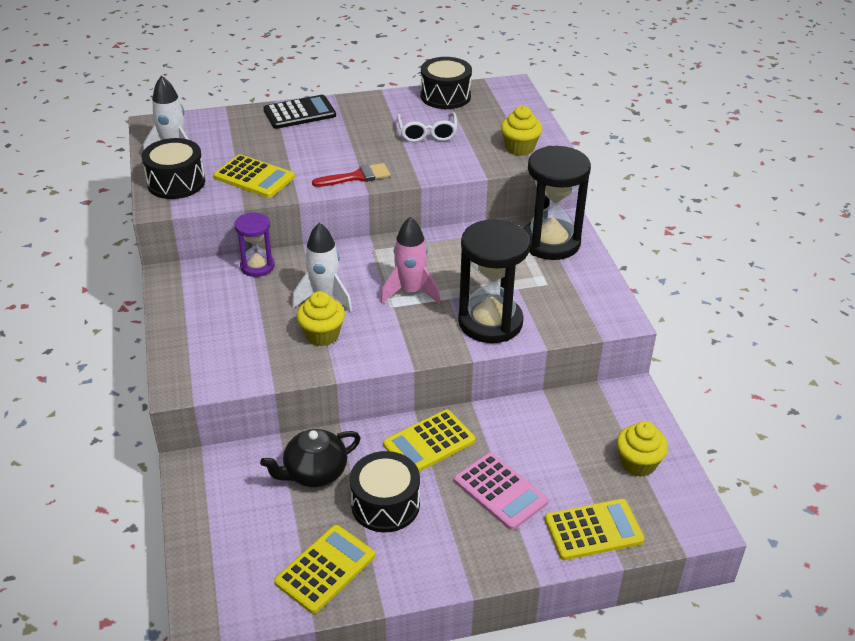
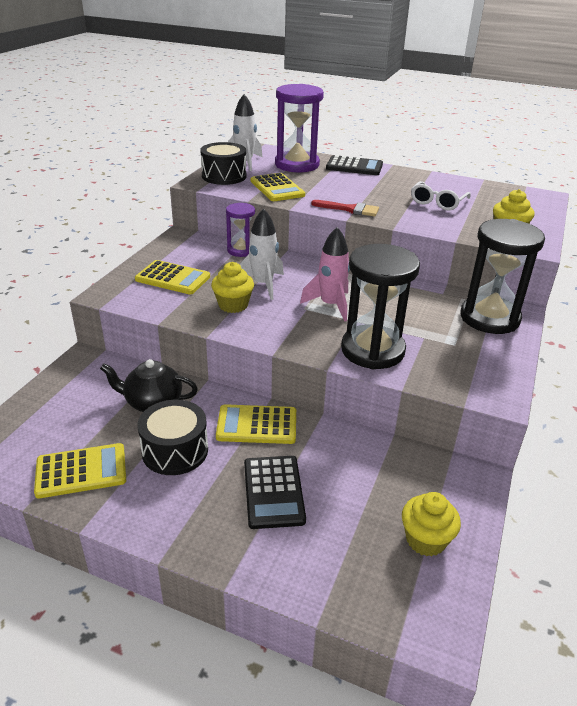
camera: 35 degrees right, 5 degrees down
(237, 133) = (297, 165): none -> purple hourglass
(445, 96) = (479, 187): black drum -> none
(500, 491) = (273, 492): pink calculator -> black calculator
(593, 530) = (322, 573): yellow calculator -> yellow calculator (173, 278)

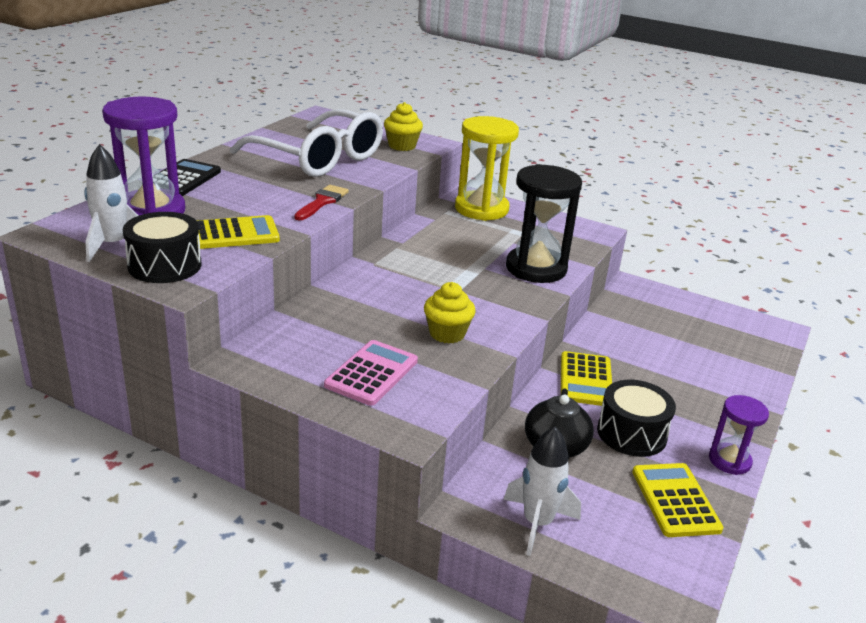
camera: 85 degrees left, 5 degrees down
(173, 278) = (372, 373): yellow calculator -> pink calculator
(241, 250) = (304, 316): purple hourglass -> purple hourglass (729, 461)
(263, 284) = (401, 310): white rocket -> white rocket (537, 523)
(273, 492) = (672, 379): black calculator -> none
(330, 305) = (453, 276): pink rocket -> none
(425, 540) = (702, 319): yellow cupcake -> none
(437, 202) = (319, 158): white glasses -> white glasses, size x2.10
(489, 318) = (481, 209): black hourglass -> yellow hourglass

